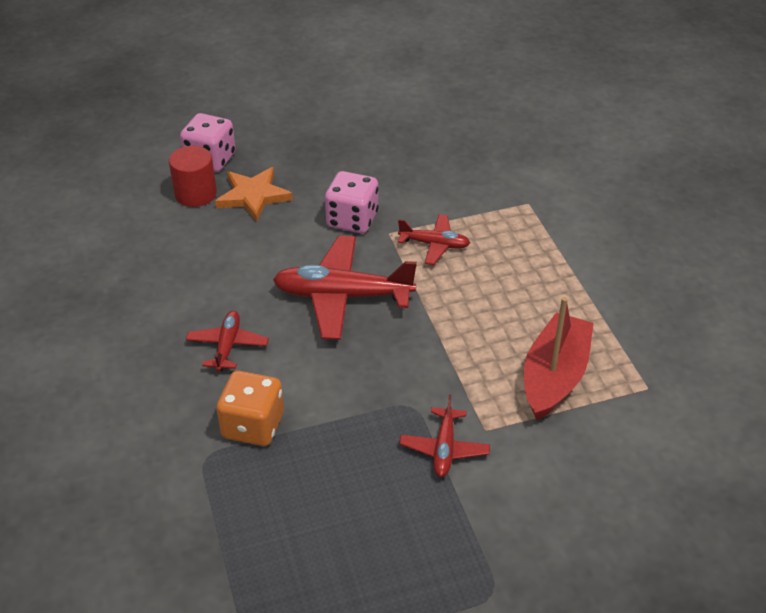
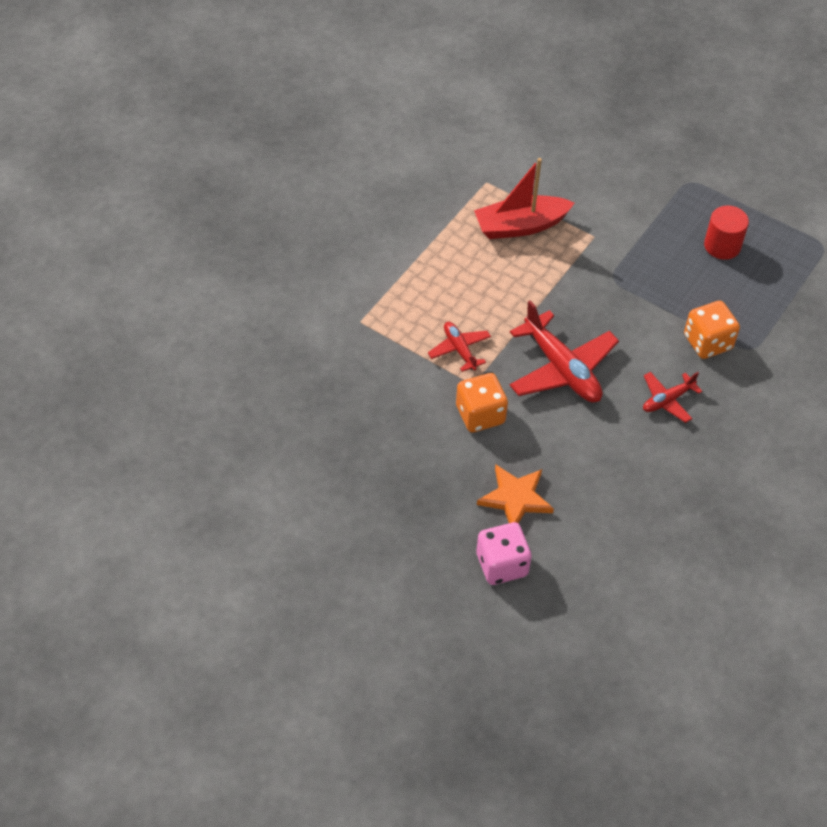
camera: 130 degrees left, 10 degrees up
(195, 194) = (551, 540): red cylinder -> red cylinder (722, 246)
(352, 220) = (480, 415): pink dice -> orange dice
(444, 448) = (626, 246): red plane -> none

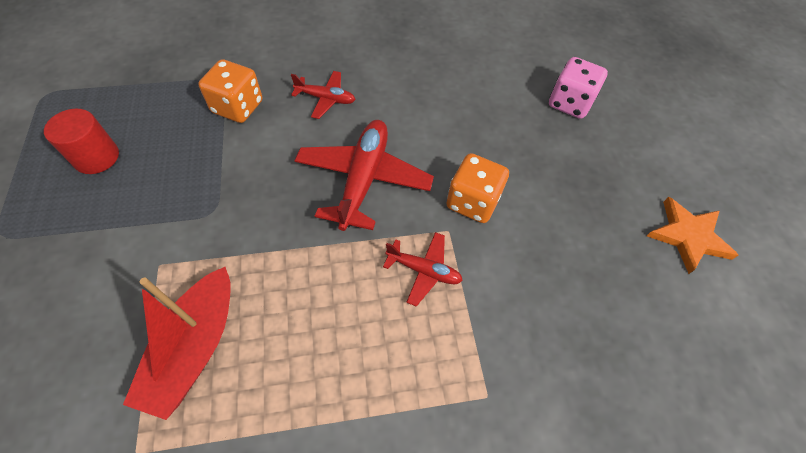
camera: 135 degrees left, 5 degrees up
(459, 350) = (423, 270): red plane -> red plane turned 90 degrees counterclockwise
(515, 498) = (514, 129): orange star -> orange star (688, 236)
(520, 226) = (195, 348): red boat -> red boat turned 75 degrees clockwise

